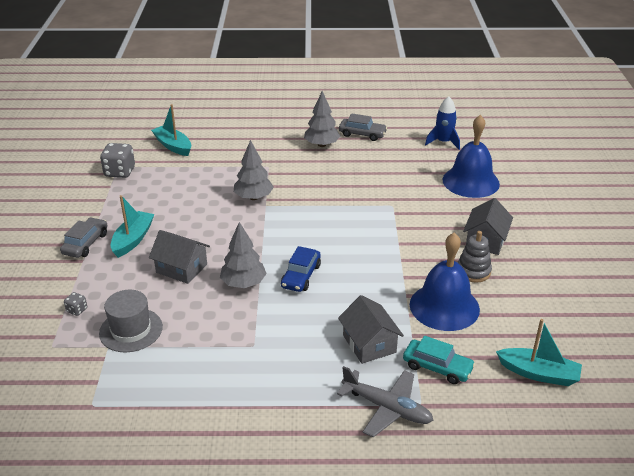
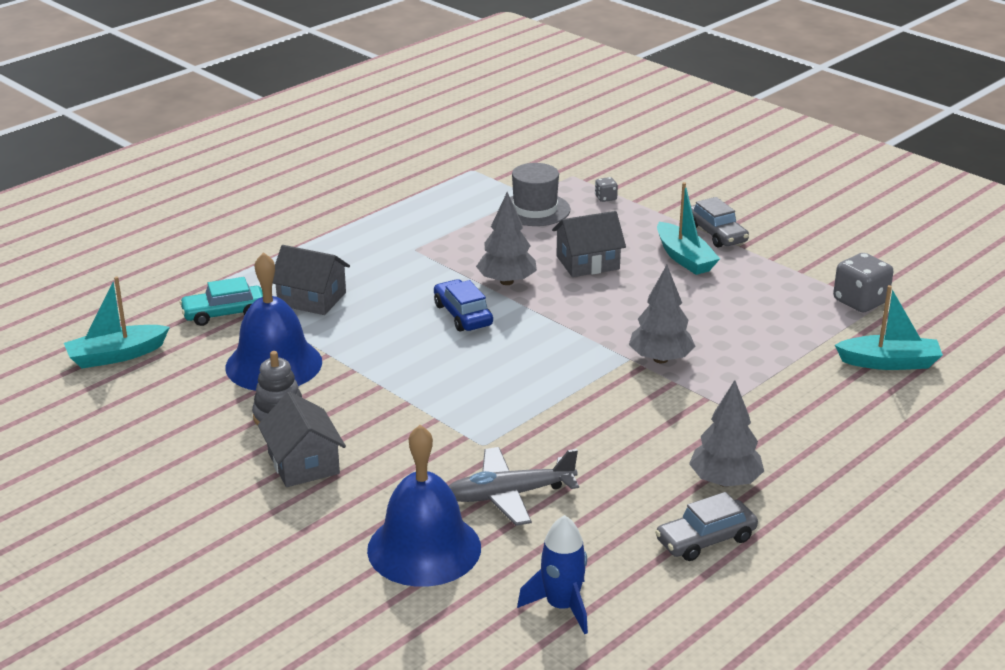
camera: 135 degrees right, 5 degrees down
(387, 408) = (238, 268): grey plane -> grey plane (509, 495)

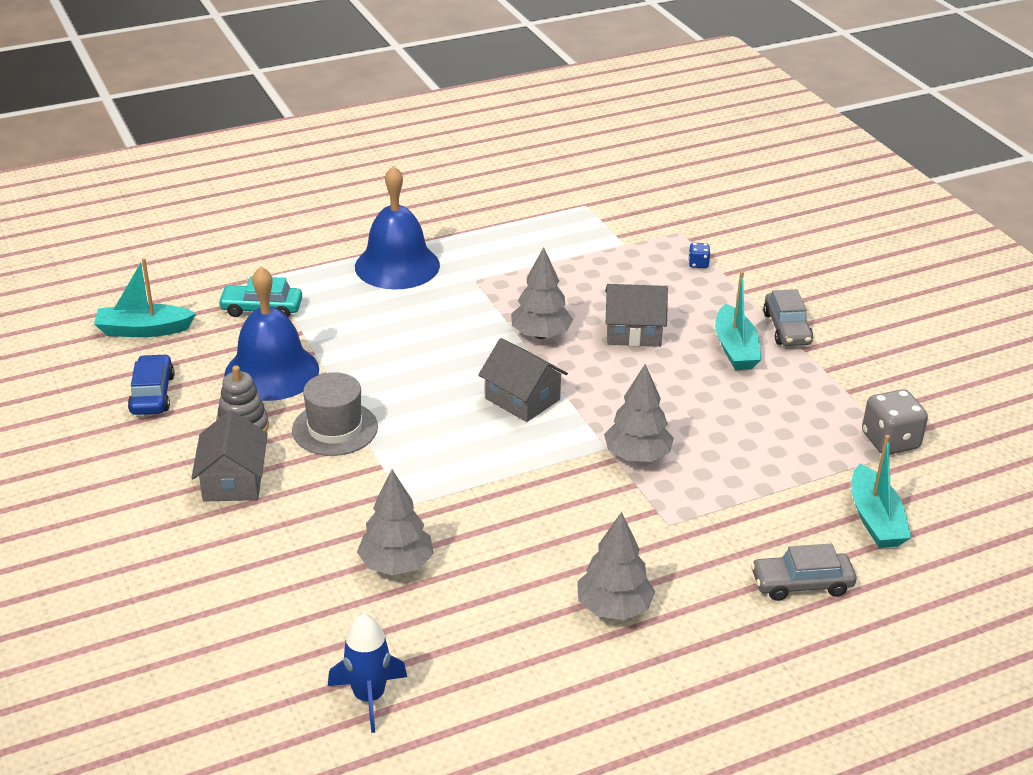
camera: 20 degrees right, 5 degrees up
(312, 299) = (348, 312): grey house -> grey house (522, 399)
(424, 548) = (283, 598): blue bell -> blue bell (397, 266)
(463, 315) = (476, 361): blue car -> blue car (152, 394)
(509, 495) = (396, 565): grey plane -> grey tree
(535, 209) = (619, 262): grey hat -> grey hat (335, 428)
(605, 198) = (698, 264): grey dice -> blue dice
(705, 539) = (553, 666): grey car -> grey car (801, 584)
(889, 362) = (875, 519): turquoise boat -> turquoise boat turned 60 degrees clockwise

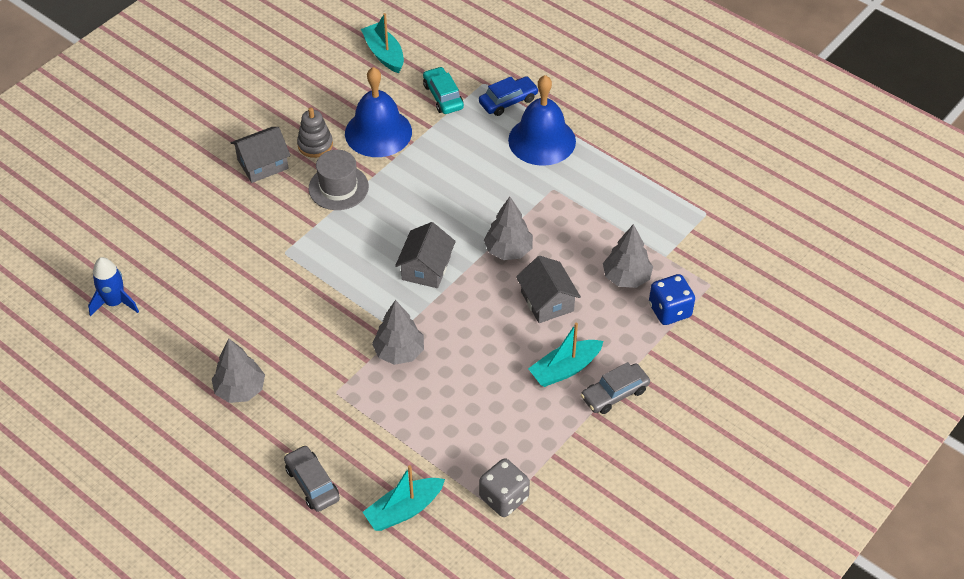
camera: 65 degrees right, 15 degrees up
(152, 394) = (322, 90): blue car -> blue car (508, 101)
(396, 565) = (227, 270): grey tree -> grey tree (626, 277)
(698, 264) = (669, 310): blue dice -> blue dice, size x2.04

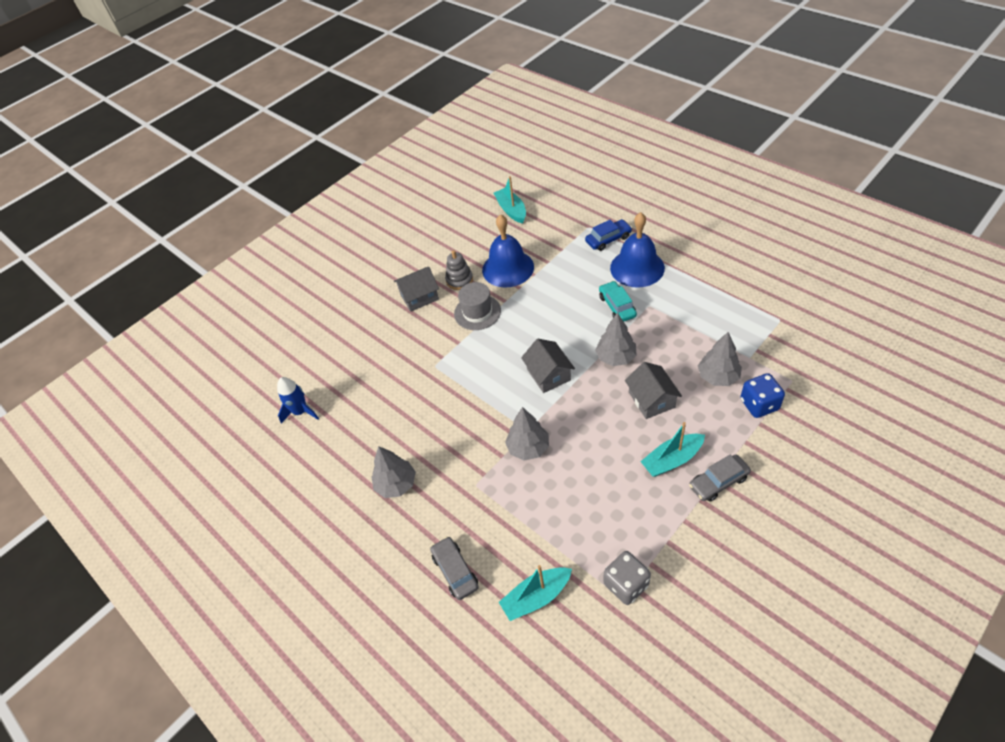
camera: 10 degrees right, 0 degrees up
(426, 268) = (548, 374): grey house -> grey house turned 45 degrees counterclockwise
(443, 96) = (557, 238): turquoise car -> turquoise car (617, 306)

